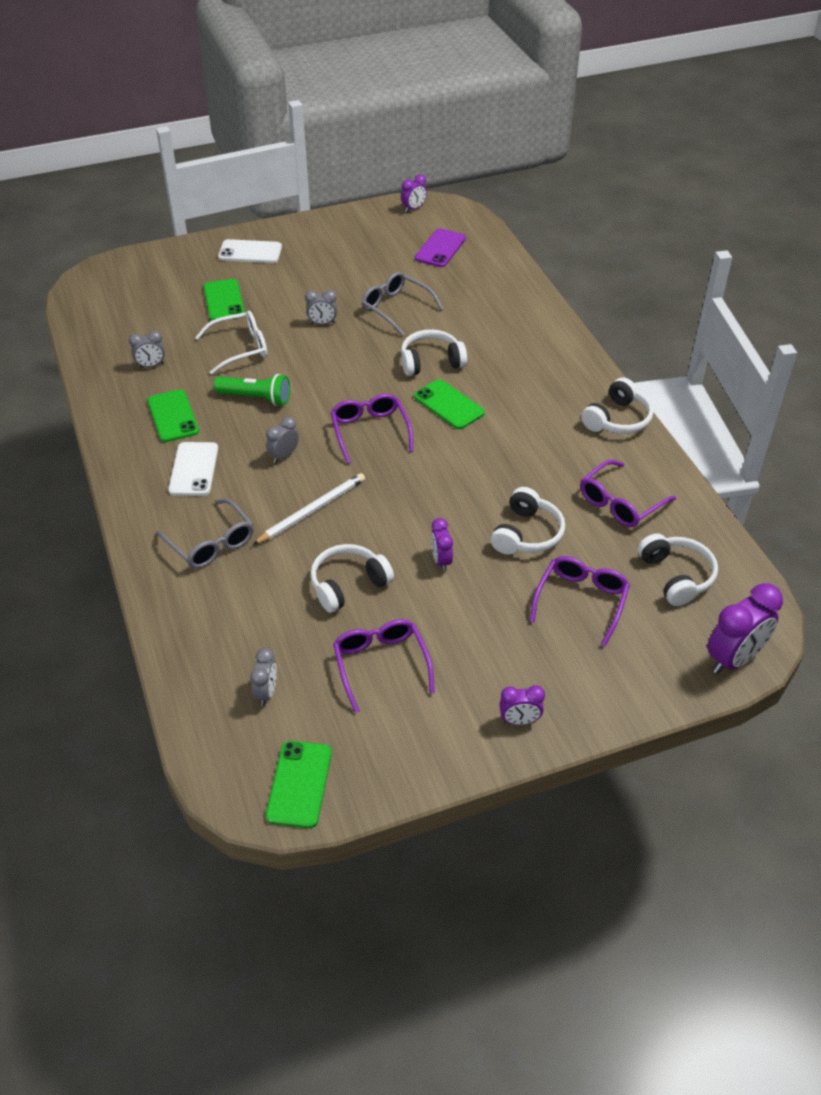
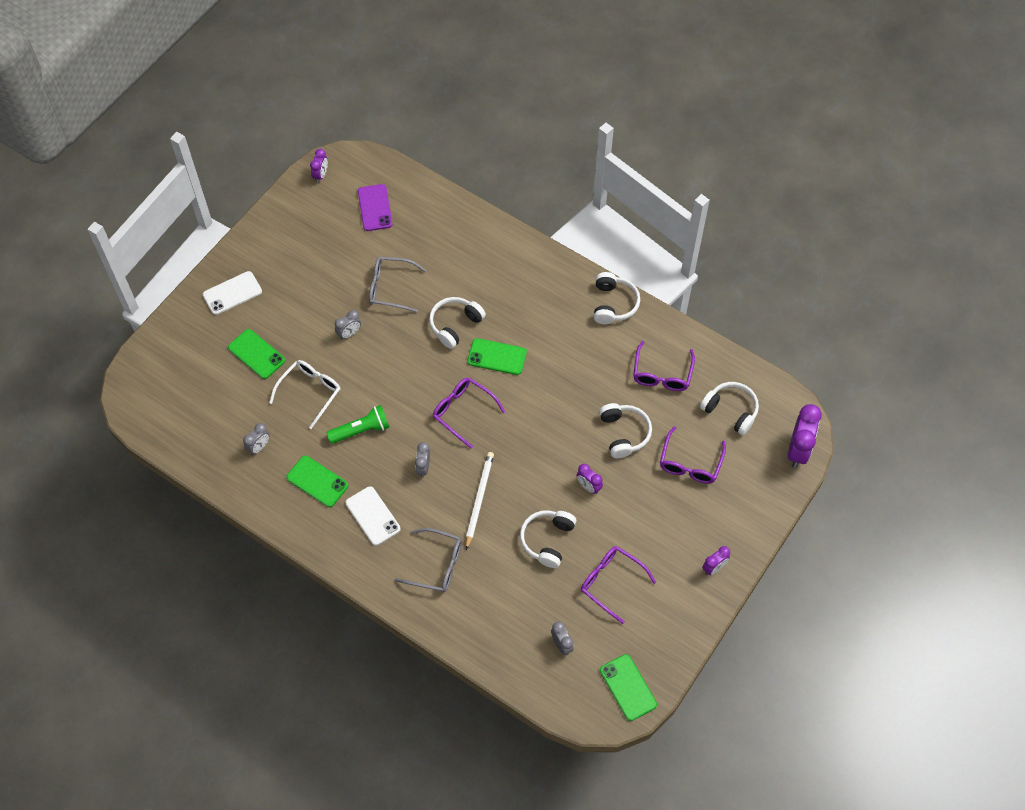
camera: 35 degrees left, 15 degrees up
(581, 601) = (690, 463): purple glasses -> purple glasses turned 150 degrees counterclockwise

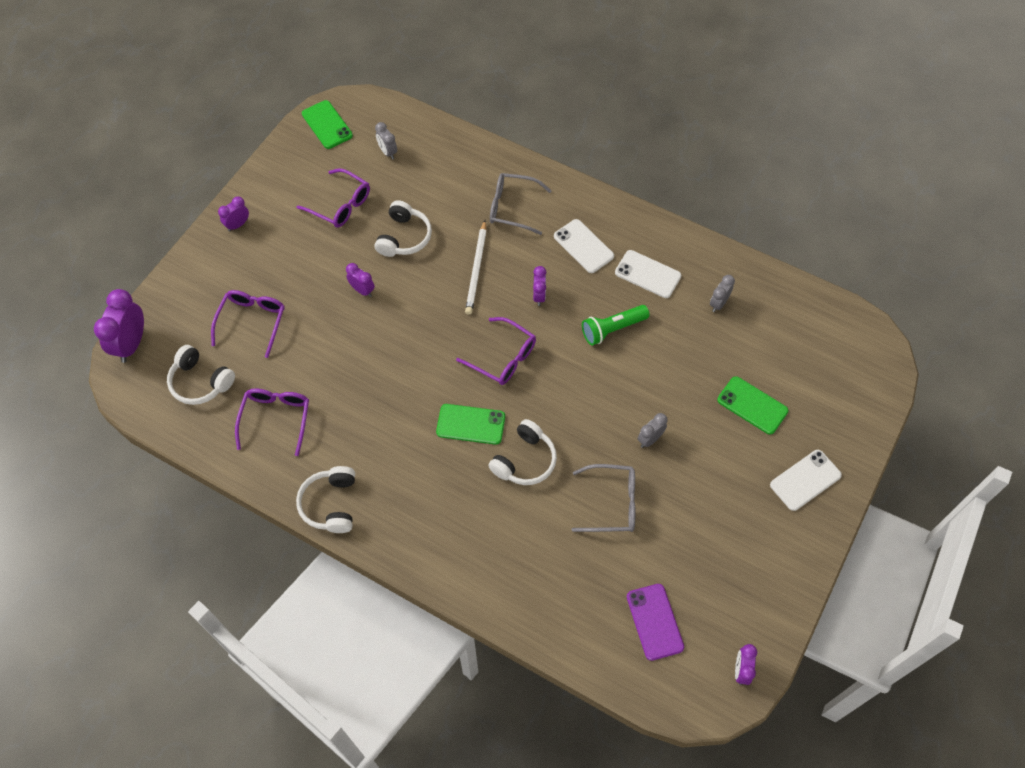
camera: 175 degrees right, 0 degrees up
(310, 392) = (678, 366): white glasses -> none
(317, 481) = (648, 274): green phone -> white phone
(423, 467) = (539, 296): grey clock -> purple clock
(624, 433) = (323, 348): white headphones -> none

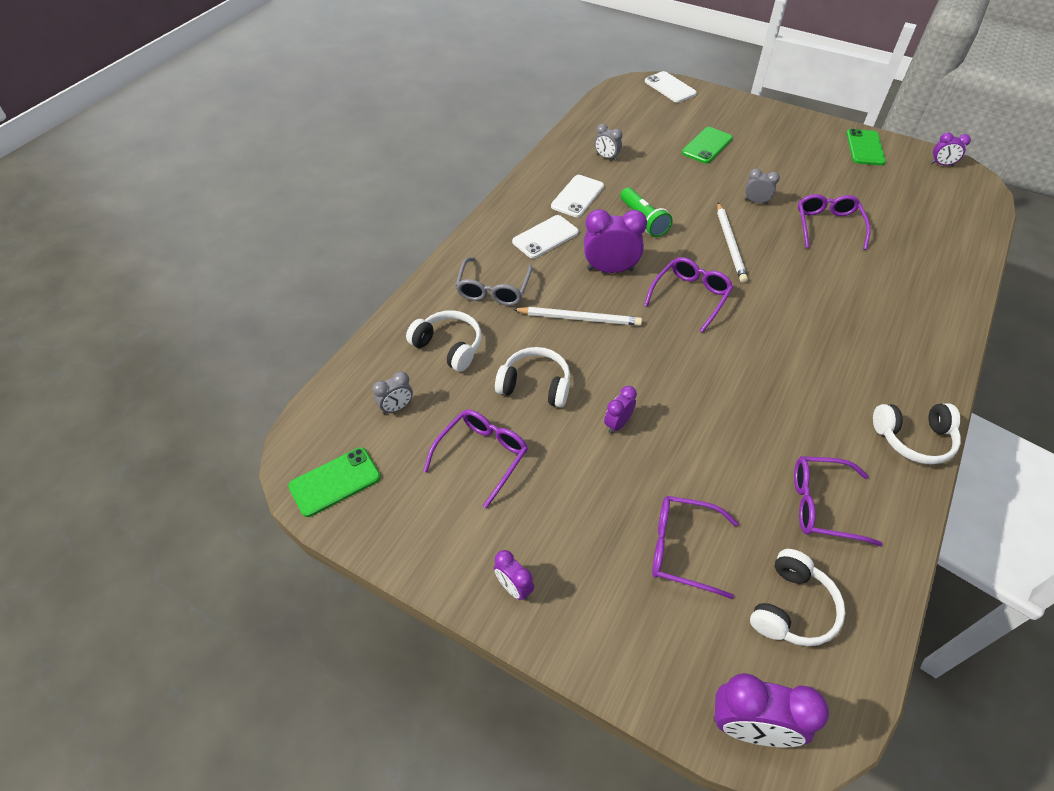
camera: 90 degrees left, 10 degrees down
(471, 424) = (776, 321): green phone -> green phone (865, 148)
(525, 460) = (804, 281): white headphones -> white headphones (449, 346)
(539, 296) = (610, 270): purple clock -> purple clock, size x1.82
(578, 403) = (730, 244): none -> white pencil
(612, 503) = (827, 226): grey glasses -> purple glasses
(650, 439) = (756, 201): grey clock -> grey clock turned 150 degrees clockwise
(655, 621) = (925, 205): purple phone -> none
(805, 480) = (768, 125): white phone -> white phone (670, 87)

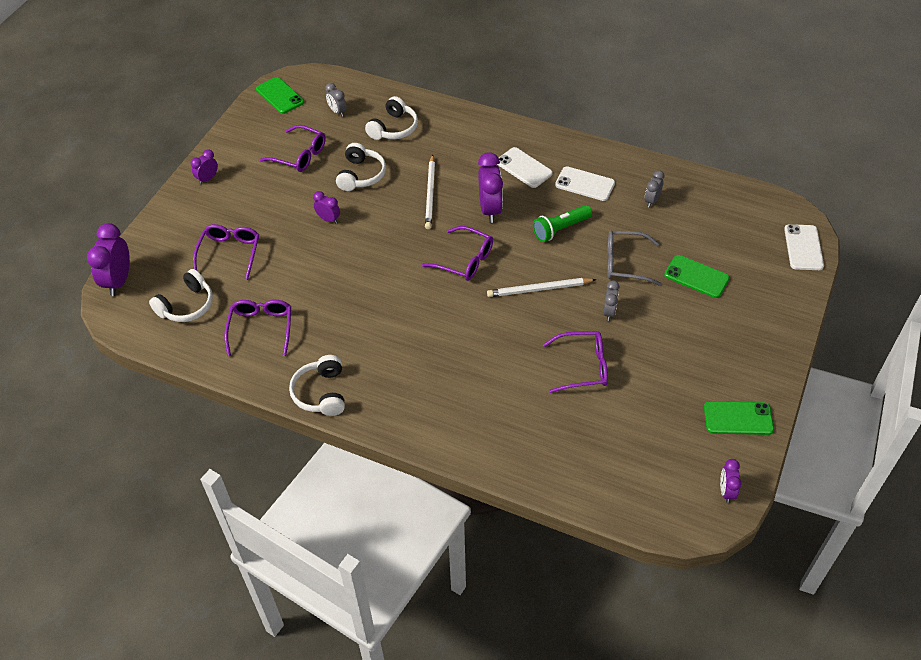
camera: 85 degrees right, 0 degrees up
(493, 289) = (455, 144): grey glasses -> grey glasses (624, 263)
(670, 87) = (803, 247): white phone -> white phone turned 45 degrees counterclockwise
(792, 608) = (187, 305): white headphones -> white headphones turned 75 degrees counterclockwise

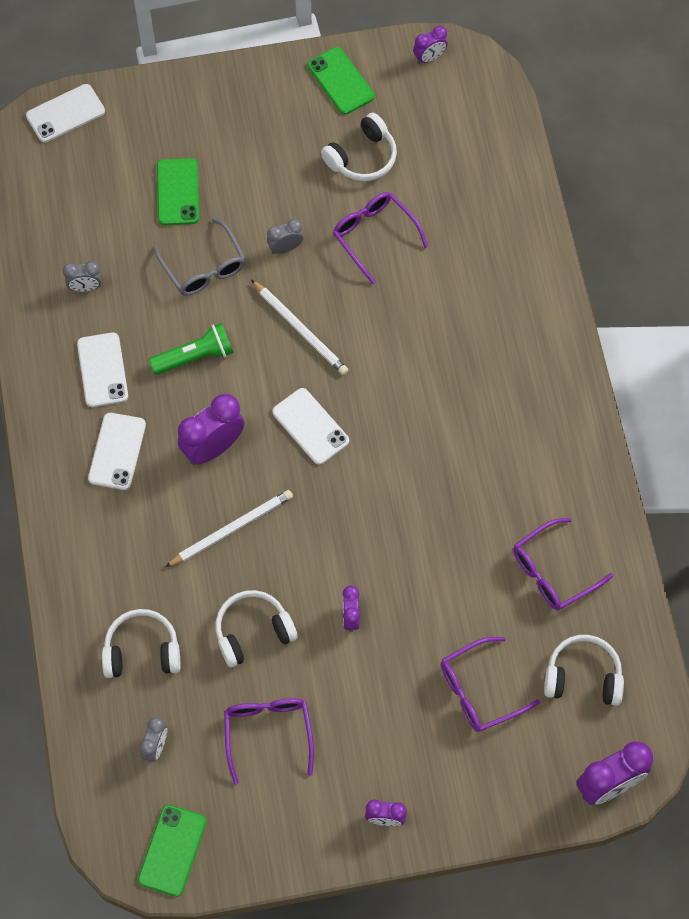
camera: 125 degrees left, 15 degrees up
(321, 393) = (583, 452): white headphones -> white headphones (362, 157)
(465, 260) = (310, 426): purple glasses -> white phone
(560, 229) = (195, 356): green flashlight -> green flashlight turned 45 degrees counterclockwise

